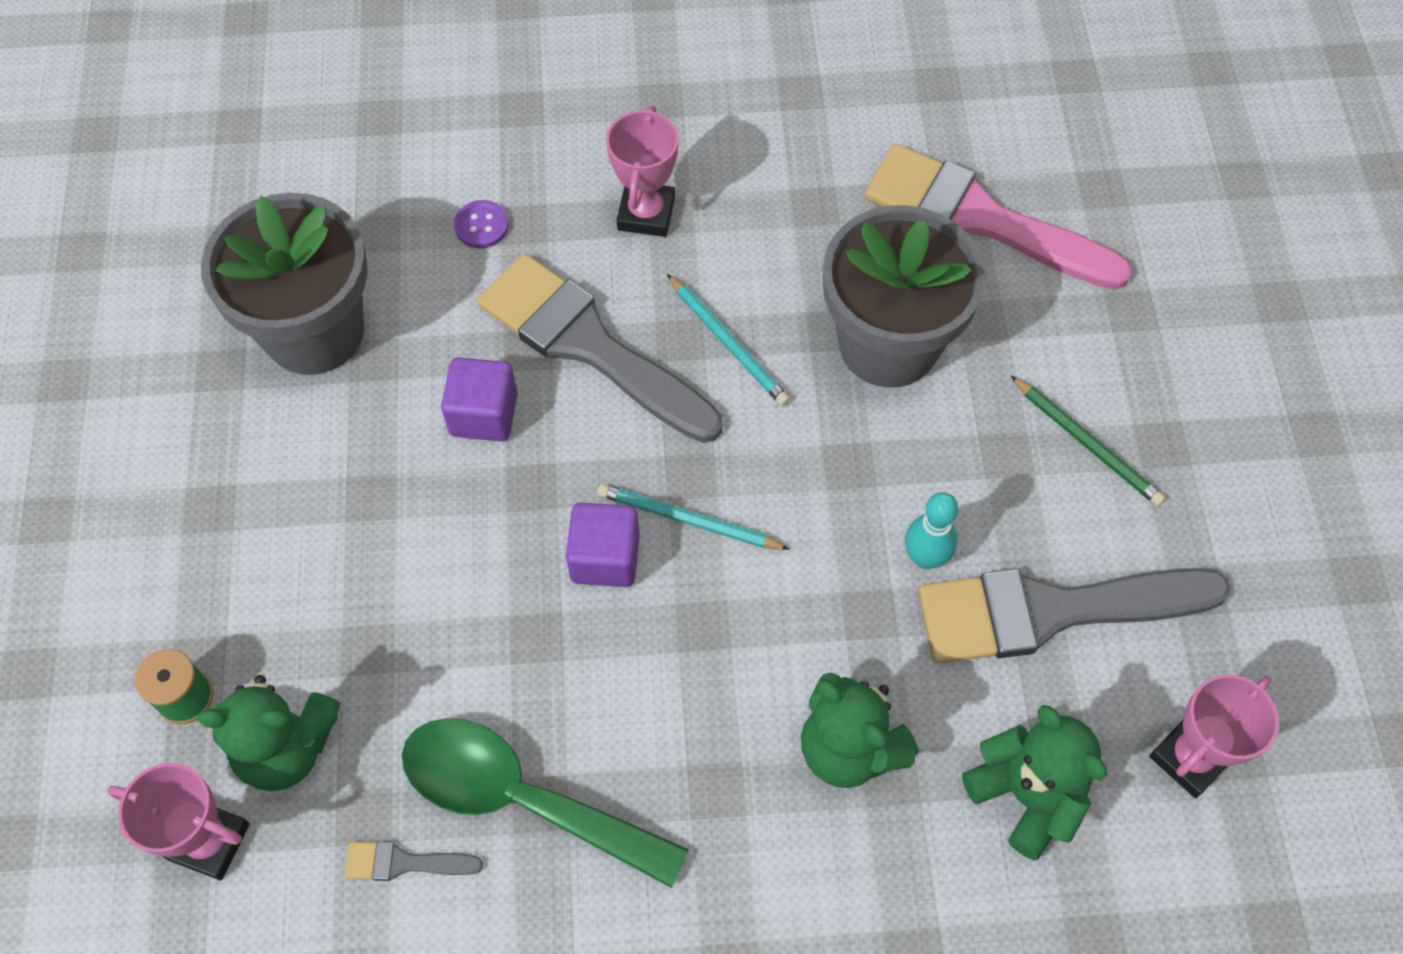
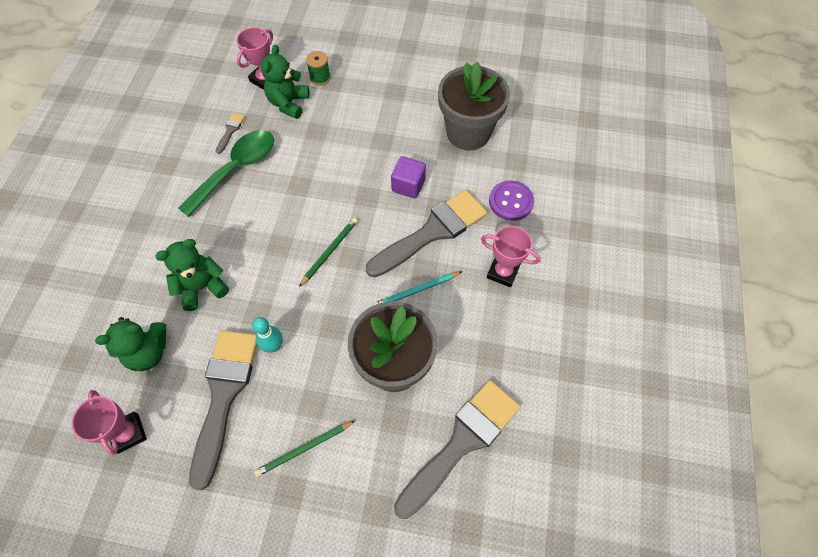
camera: 105 degrees right, 0 degrees up
(481, 226) = (511, 201): purple button -> purple button, size x1.68
(605, 558) = (324, 216): purple cube -> none
(688, 520) = (329, 251): turquoise pencil -> green pencil
(979, 218) = (462, 442): pink brush -> grey brush

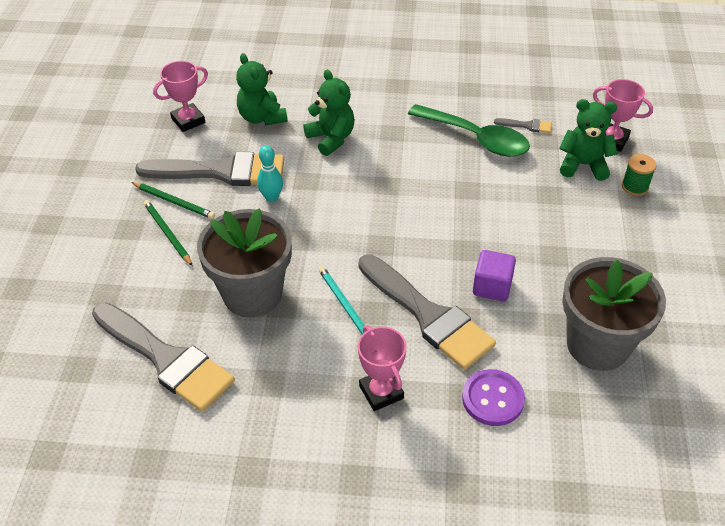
camera: 85 degrees right, 15 degrees down
(329, 251) = (385, 225): green pencil -> green pencil (174, 202)
(503, 272) = (381, 392): pink trophy -> pink trophy turned 45 degrees counterclockwise

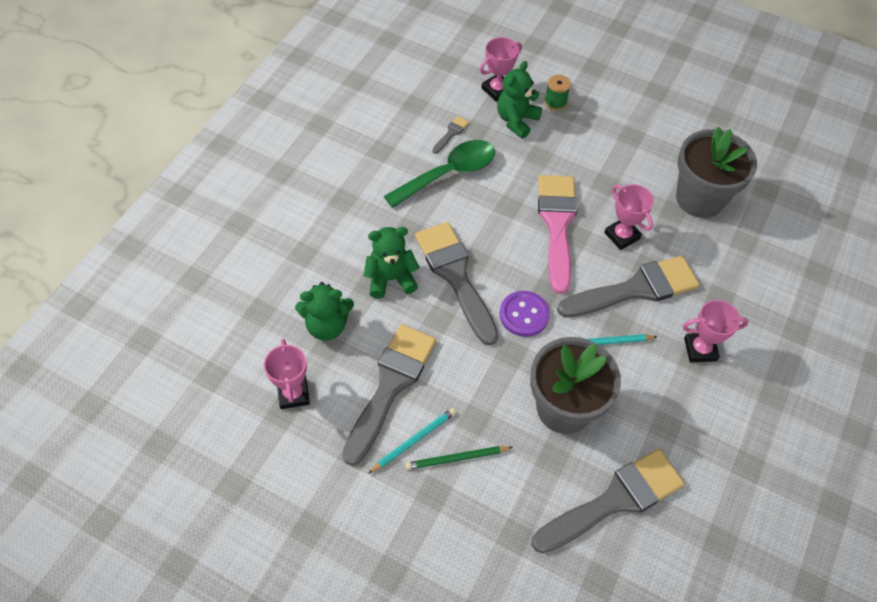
camera: 70 degrees left, 10 degrees up
(174, 202) = (414, 440): green pencil -> turquoise pencil
(271, 197) = (448, 354): turquoise bowling pin -> none
(359, 177) = (455, 276): none -> grey brush
(470, 231) = (557, 225): none -> pink brush
(492, 287) = (622, 236): purple cube -> pink trophy
(492, 399) = (727, 281): purple button -> purple button (524, 315)

